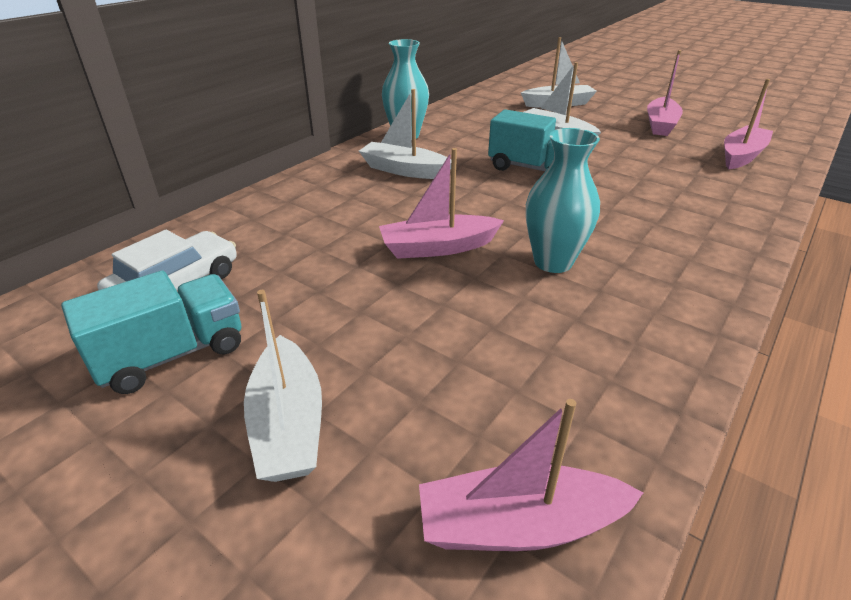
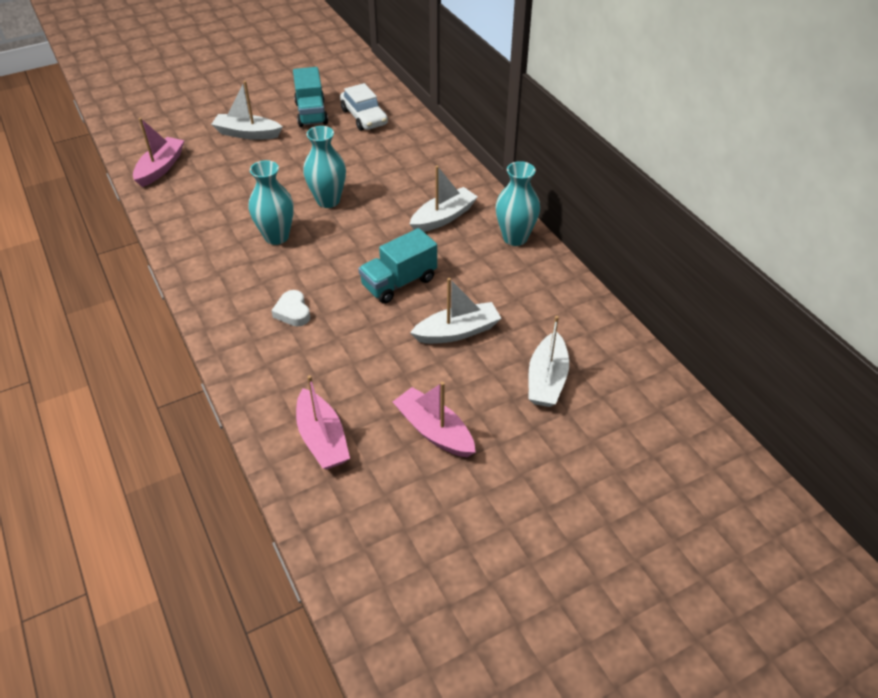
camera: 115 degrees right, 10 degrees up
(438, 247) = (328, 201): pink boat -> turquoise vase
(649, 208) = (293, 312): none -> white heart

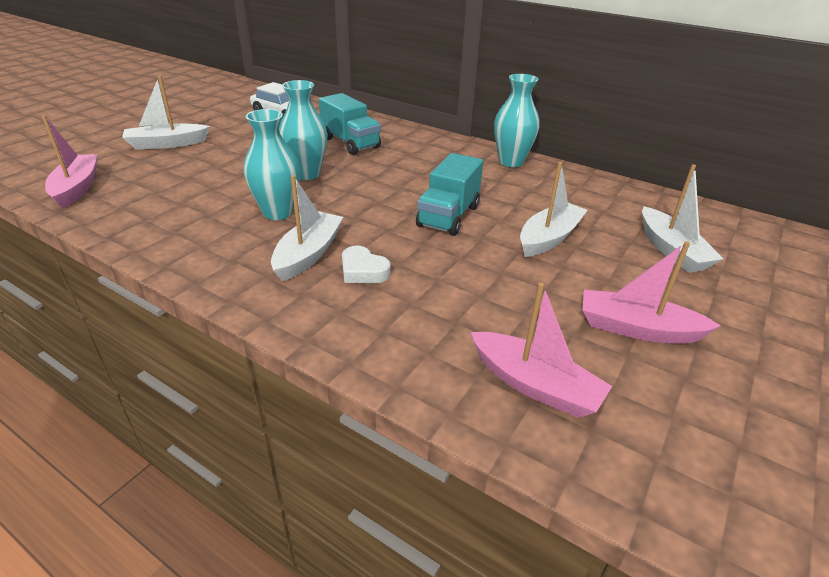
camera: 30 degrees left, 10 degrees down
(311, 113) = (226, 120): turquoise truck -> turquoise truck (350, 143)
(443, 217) = (433, 162): white boat -> white boat (308, 254)

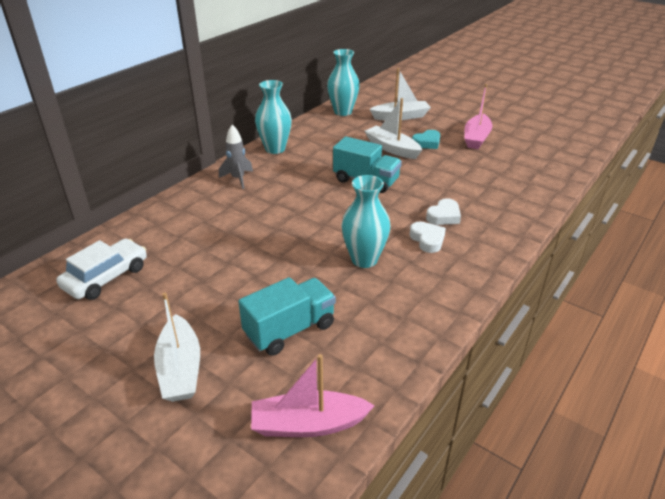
camera: 85 degrees left, 0 degrees up
(307, 174) = (286, 248): turquoise vase -> turquoise vase (343, 112)
(308, 254) = (427, 240): white boat -> white heart
(350, 143) = (215, 225): turquoise truck -> turquoise truck (290, 330)
(436, 147) = (238, 179): none -> grey rocket
(535, 385) = (528, 168): pink boat -> none
(585, 271) = (427, 143): none -> turquoise heart

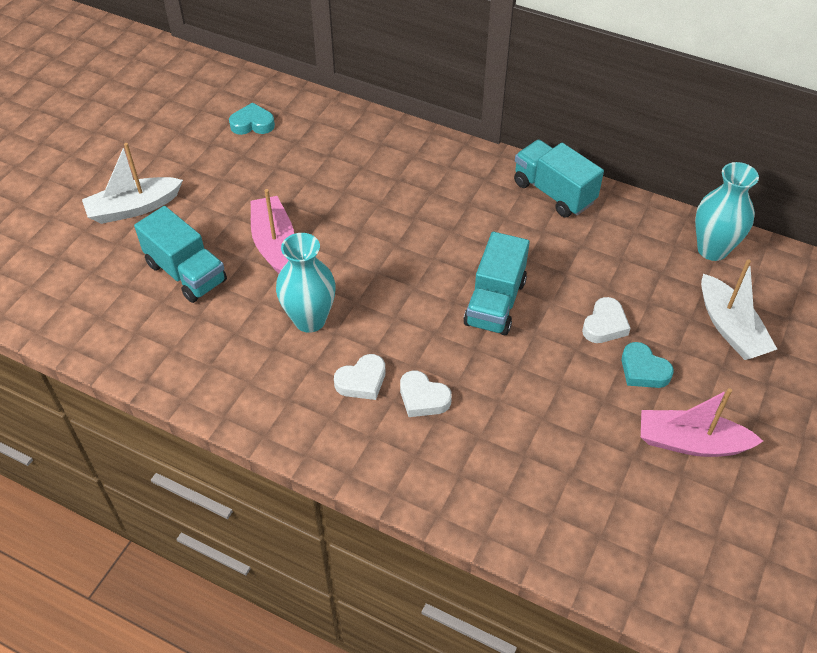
camera: 80 degrees right, 15 degrees up
(106, 277) = (252, 124): white car -> turquoise heart
(238, 179) = (461, 173): grey rocket -> none
(275, 149) = (553, 192): turquoise vase -> turquoise truck
(308, 424) = (70, 305): pink boat -> pink boat (274, 243)
(392, 148) = (605, 325): white boat -> white heart

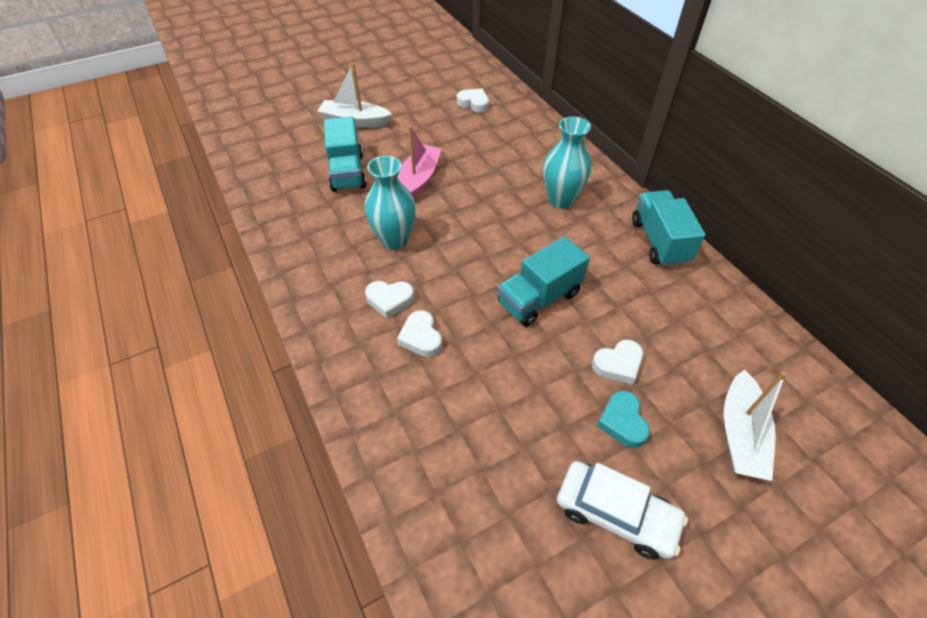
camera: 35 degrees right, 0 degrees up
(252, 124) = (473, 103): turquoise heart -> white heart
(691, 443) = (615, 514): pink boat -> white car
(712, 249) = (775, 356): turquoise vase -> turquoise vase (561, 200)

